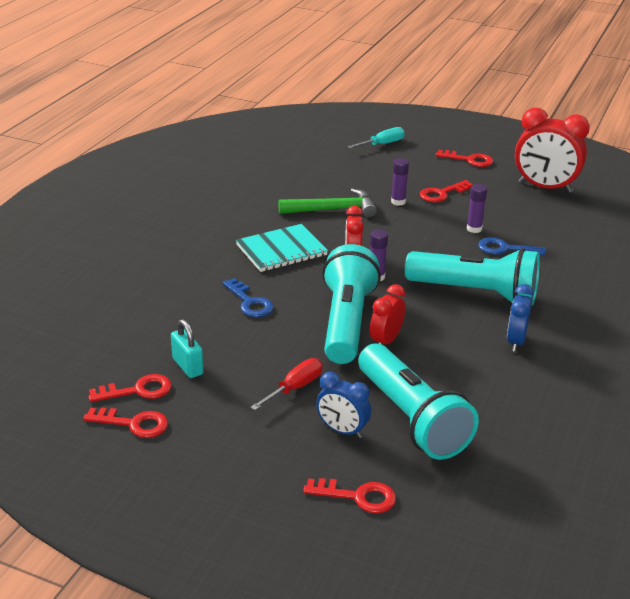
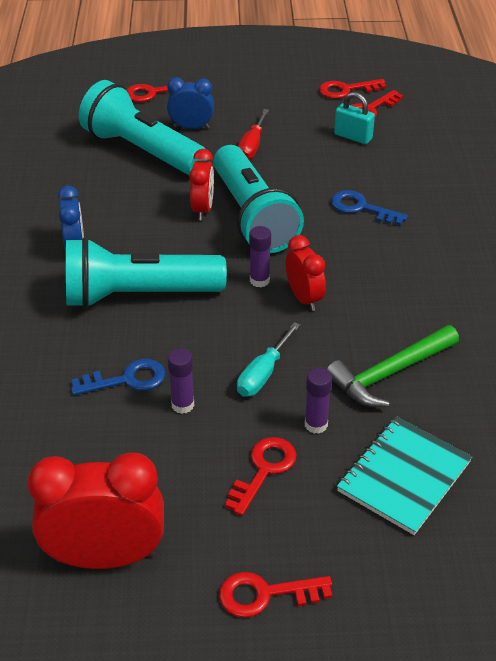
camera: 155 degrees right, 10 degrees up
(281, 250) = (391, 282): turquoise notebook -> turquoise notebook (404, 476)
(382, 144) = (442, 582): turquoise screwdriver -> turquoise screwdriver (263, 374)

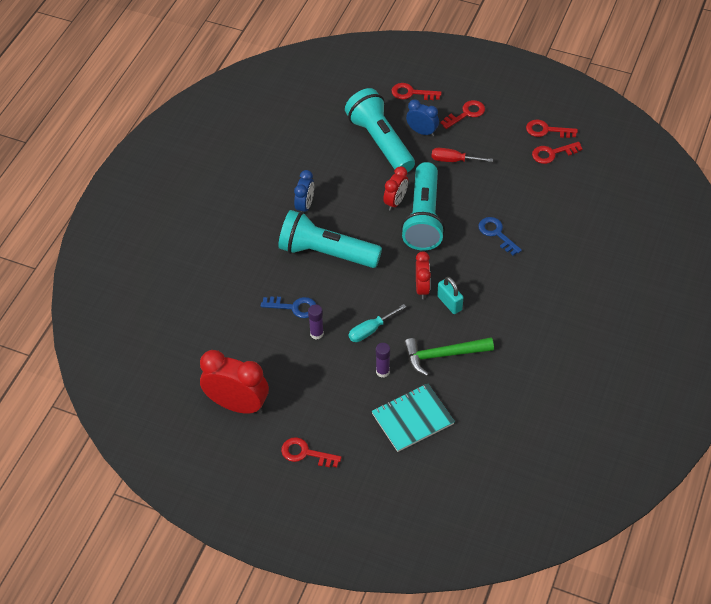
camera: 25 degrees right, 10 degrees up
(252, 146) = (454, 160): red screwdriver -> red screwdriver turned 60 degrees clockwise
(259, 280) = (402, 267): purple glue stick -> none
(264, 470) = (340, 388): red key -> red key (466, 114)
(353, 137) = (526, 173): turquoise padlock -> turquoise padlock (449, 303)

